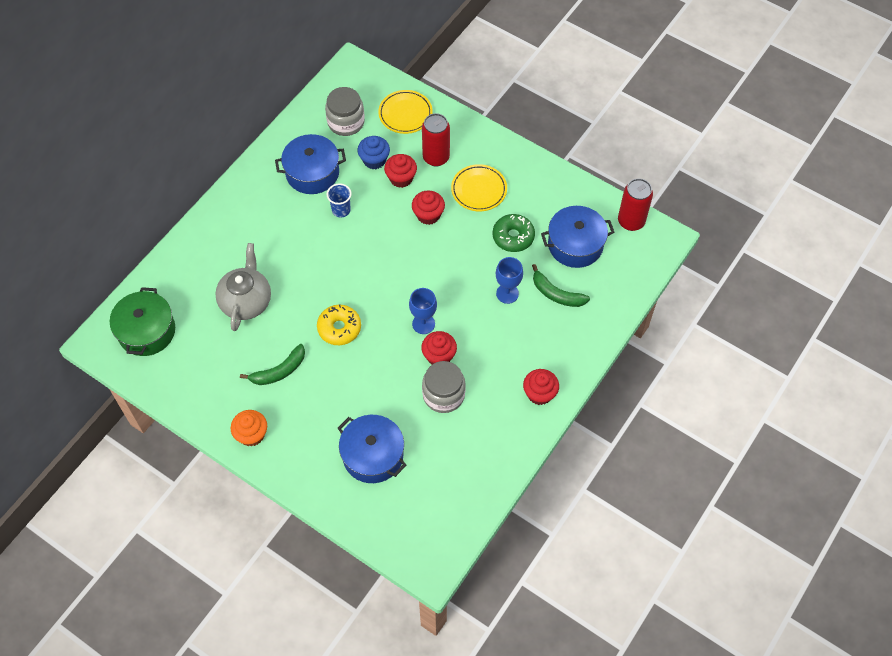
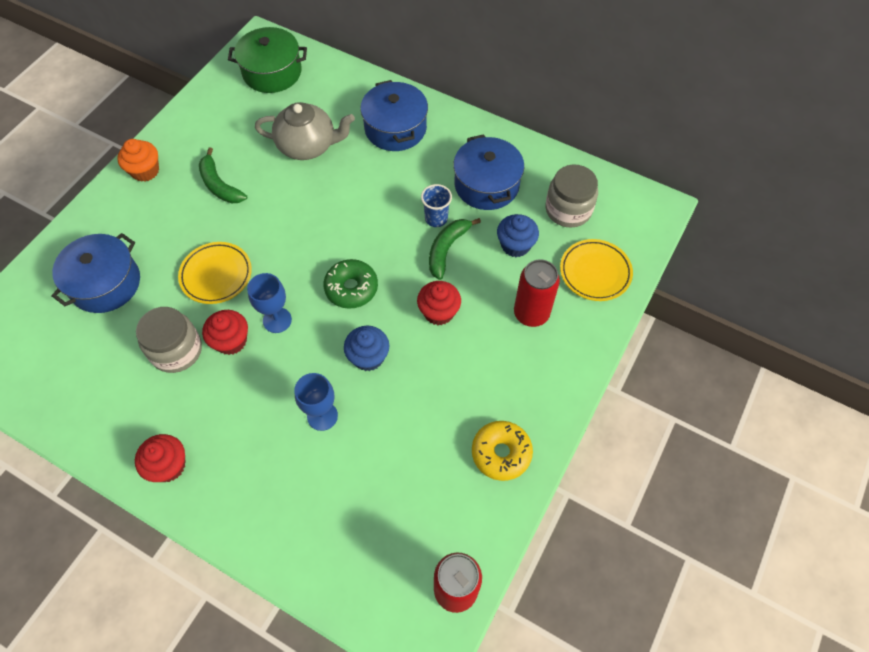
camera: 85 degrees right, 0 degrees up
(339, 328) = (272, 234): yellow donut -> yellow donut (501, 453)
(401, 178) = (492, 276): red cupcake -> none
(462, 262) = (368, 357): none -> blue cupcake
(479, 190) = (485, 369): yellow plate -> yellow plate (216, 275)
(513, 237) = (413, 418): green donut -> green donut (351, 288)
(556, 294) = (323, 481): green banana -> green banana (447, 249)
(575, 245) = (406, 505): blue pot -> blue pot (395, 128)

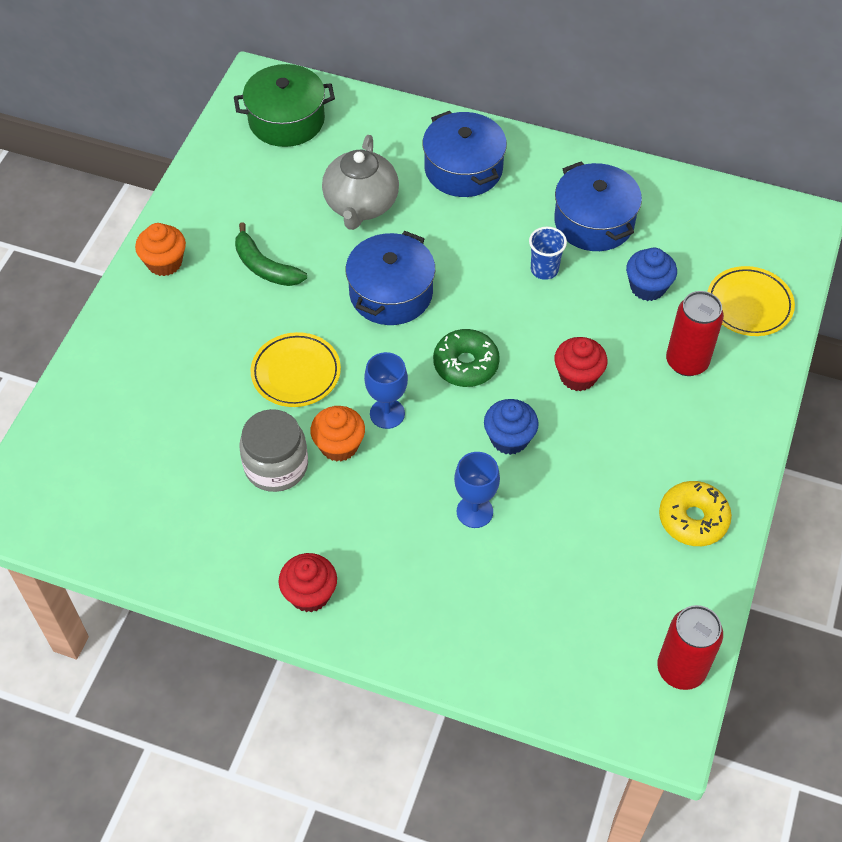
camera: 10 degrees left, 5 degrees down
(105, 283) = (161, 403): blue pot -> blue pot (391, 293)
(231, 341) = (339, 445): red cupcake -> orange cupcake
(308, 146) = (361, 205): grey teapot -> grey teapot turned 105 degrees clockwise
(447, 249) = (567, 303): green banana -> none
(568, 210) = (699, 237): grey jar -> none

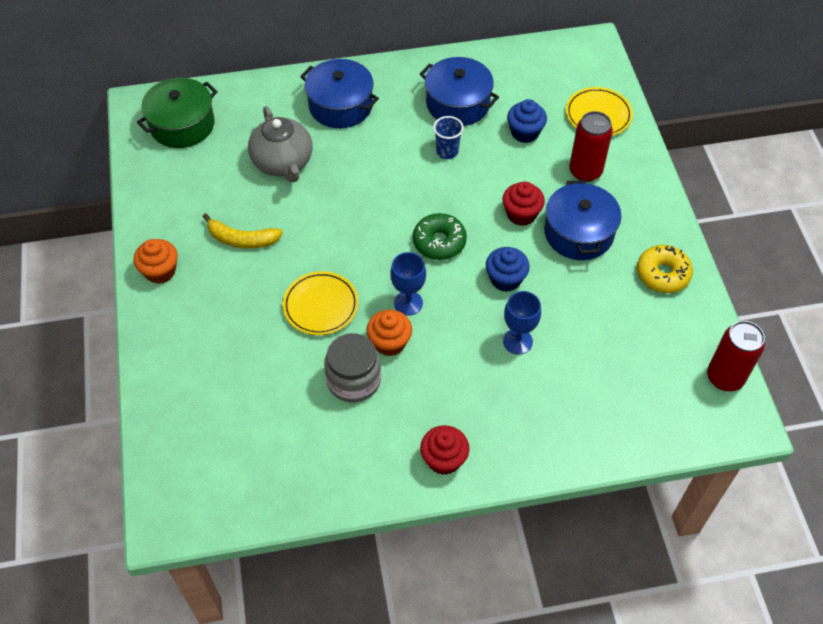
camera: 30 degrees left, 0 degrees up
(265, 267) = (242, 239): green banana -> yellow banana
(391, 293) = (350, 216): blue pot -> blue pot (578, 233)

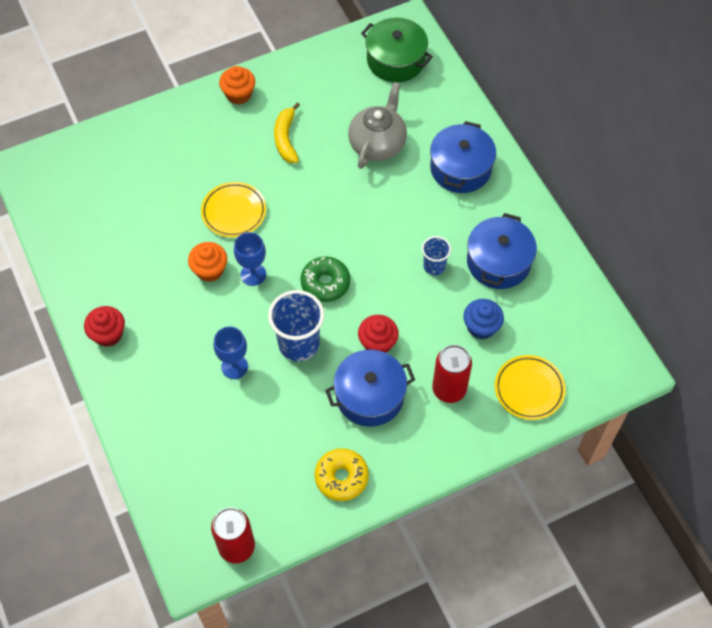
camera: 75 degrees right, 5 degrees up
(283, 163) = (377, 144): grey teapot -> grey teapot turned 150 degrees clockwise
(354, 380) = (168, 253): grey jar -> none
(505, 279) = (299, 344): blue cupcake -> blue cup

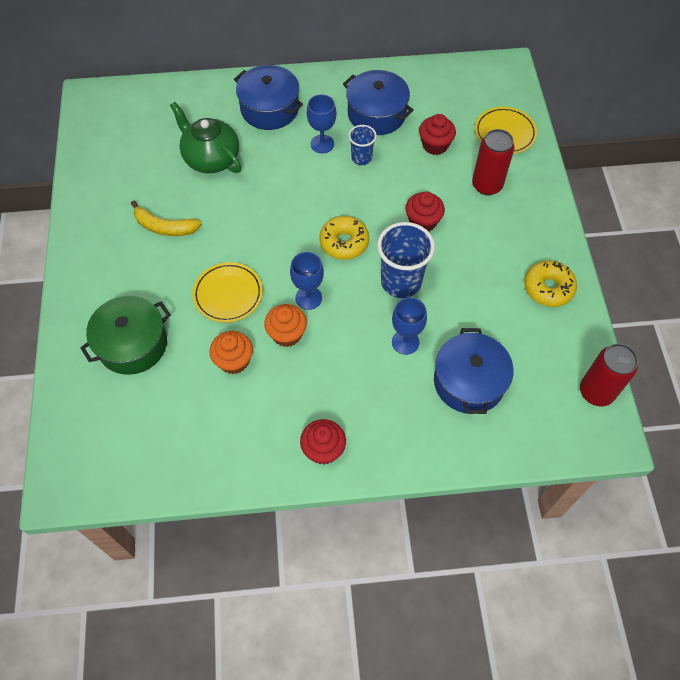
camera: 70 degrees left, 0 degrees up
(239, 94) = (87, 251): orange cupcake -> orange cupcake (234, 361)
(325, 283) = (344, 242): green donut -> yellow donut
(370, 396) = (474, 243): blue pot -> blue pot (469, 382)
(377, 144) = (211, 158): grey teapot -> green teapot
(396, 60) = (125, 117): green pot -> green pot (132, 344)
(436, 227) = (322, 144): none -> blue goblet
(481, 327) = (435, 145): blue cupcake -> red cupcake

